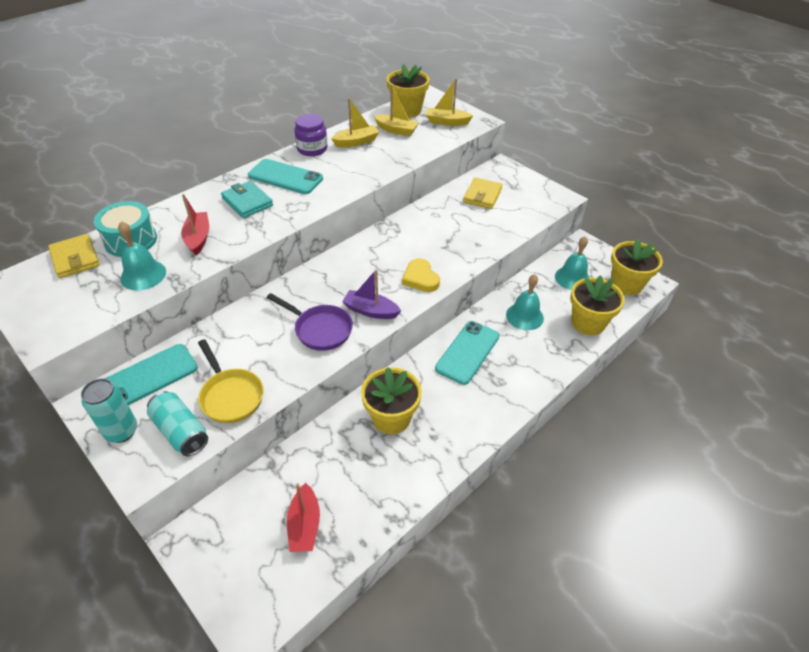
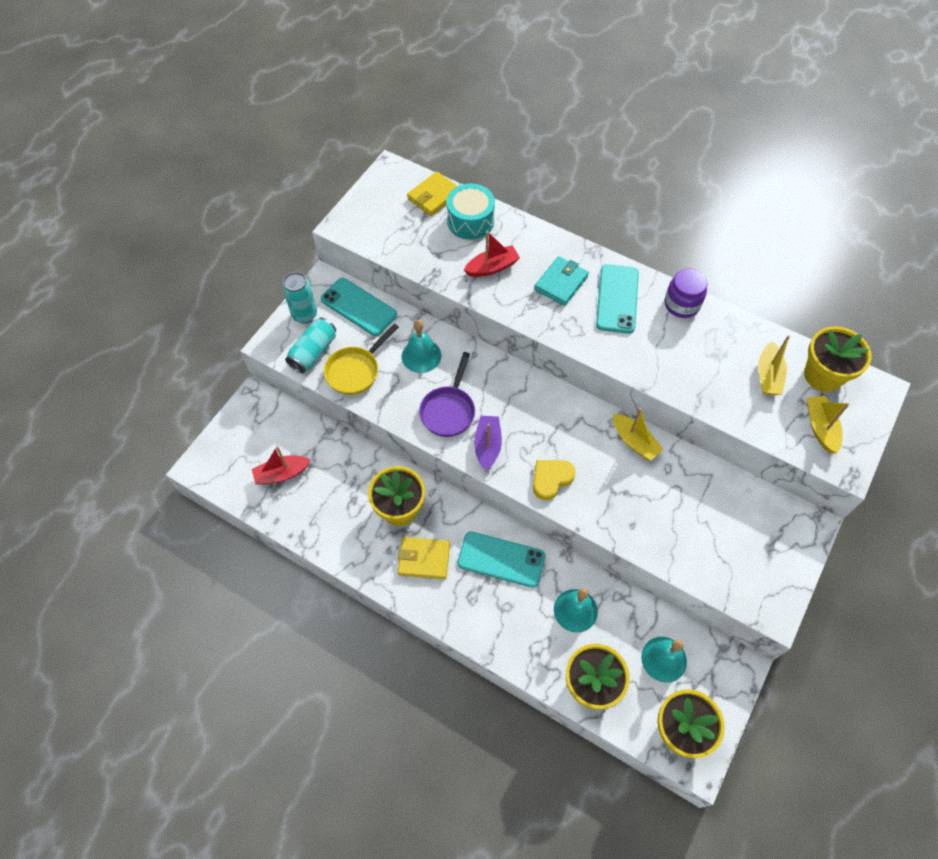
camera: 75 degrees right, 15 degrees up
(143, 275) = (431, 250): turquoise bell -> turquoise bell (421, 355)
(356, 142) = (719, 342): yellow boat -> yellow boat (634, 442)
(482, 196) = (730, 513): yellow wallet -> yellow wallet (424, 559)

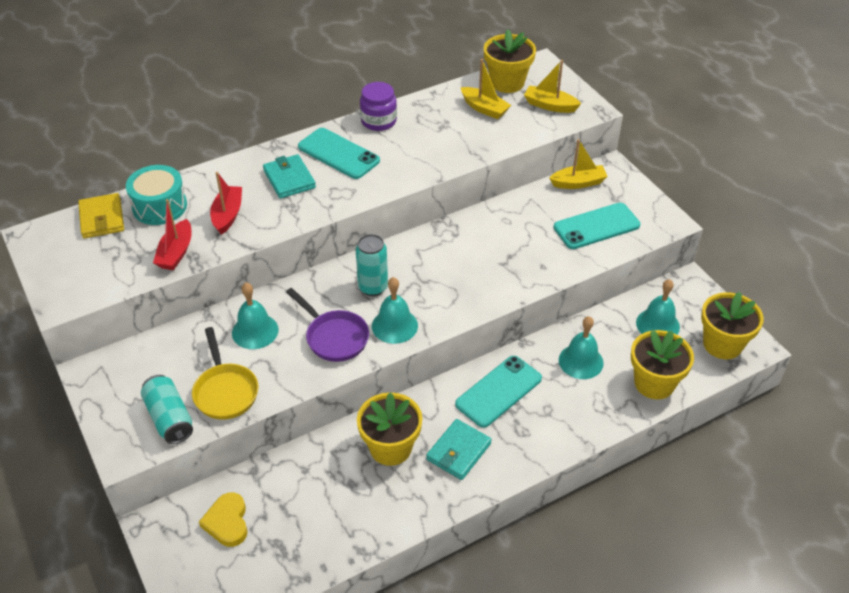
camera: 60 degrees left, 15 degrees down
(282, 474) = (271, 537): red boat -> red boat (176, 253)
(304, 315) = (114, 406): turquoise can -> turquoise can (373, 287)
(358, 307) = (150, 356): turquoise phone -> turquoise phone (596, 226)
(424, 559) = (458, 451): yellow wallet -> turquoise wallet
(487, 445) = (394, 325): purple boat -> turquoise bell
(551, 479) = (462, 297): yellow heart -> yellow heart (227, 522)
(634, 442) = (467, 228): yellow boat -> yellow boat (578, 183)

